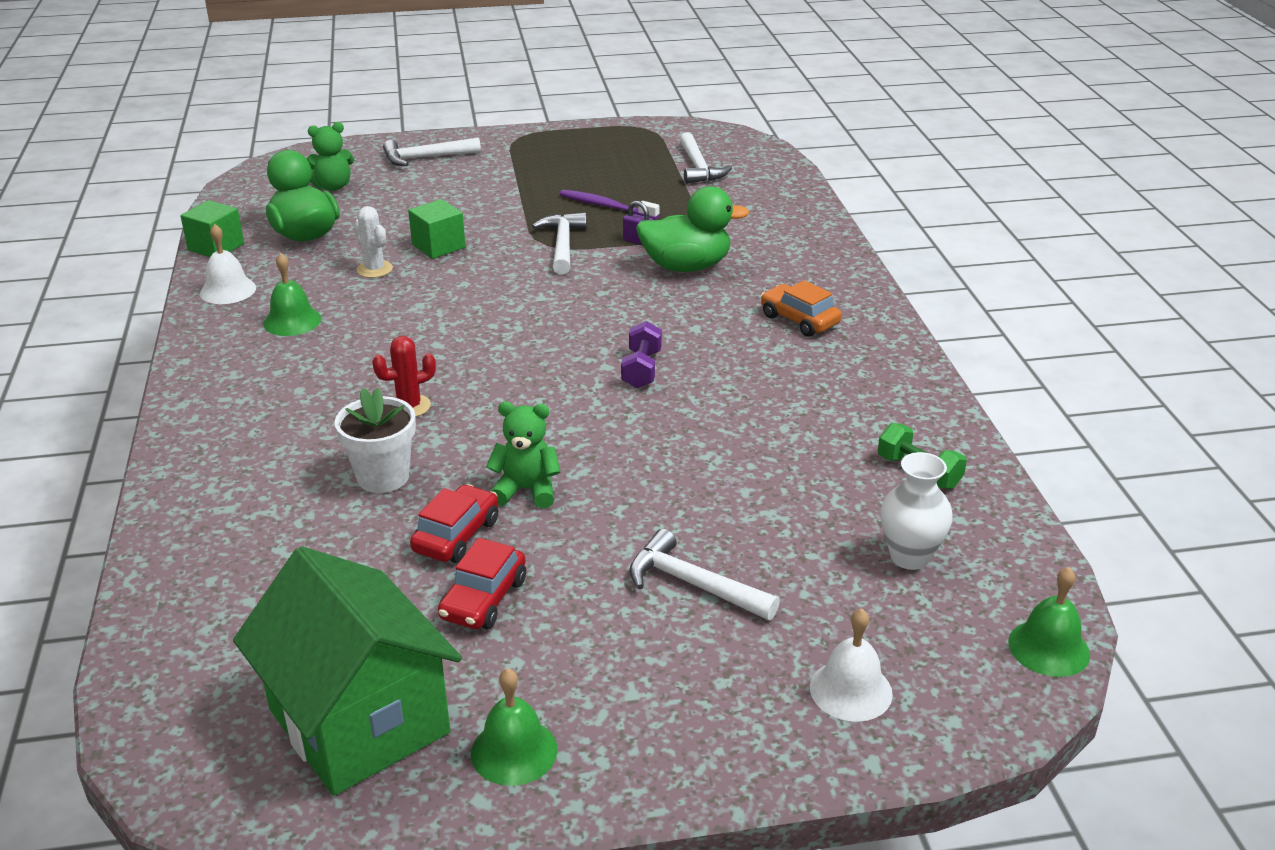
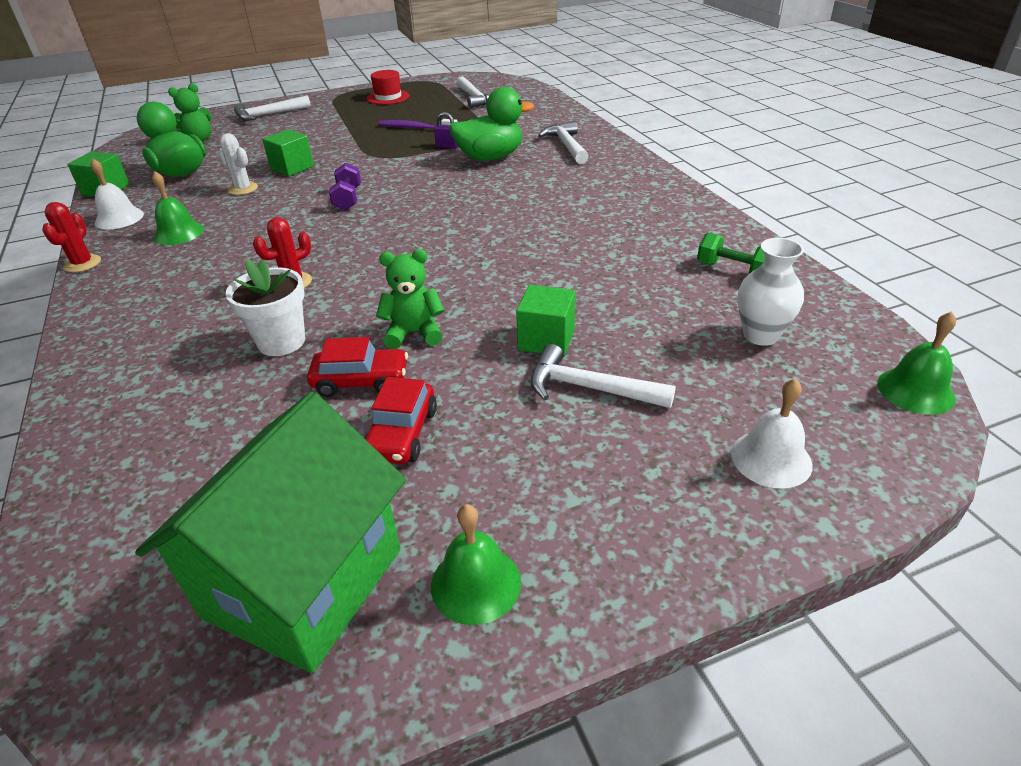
camera: 10 degrees left, 5 degrees up
(183, 346) = (83, 264): none -> red cactus
(359, 721) = (304, 582): green house -> green house turned 75 degrees clockwise
(456, 535) = (361, 381): red car -> red car turned 75 degrees clockwise
(562, 244) = (390, 155): white hammer -> white hammer (566, 145)
(584, 149) = (388, 97): none -> red hat
(641, 369) = (481, 229): purple dumbbell -> purple dumbbell (348, 199)
(668, 522) = (546, 339): none -> green cube
(799, 320) = (590, 180): orange car -> none

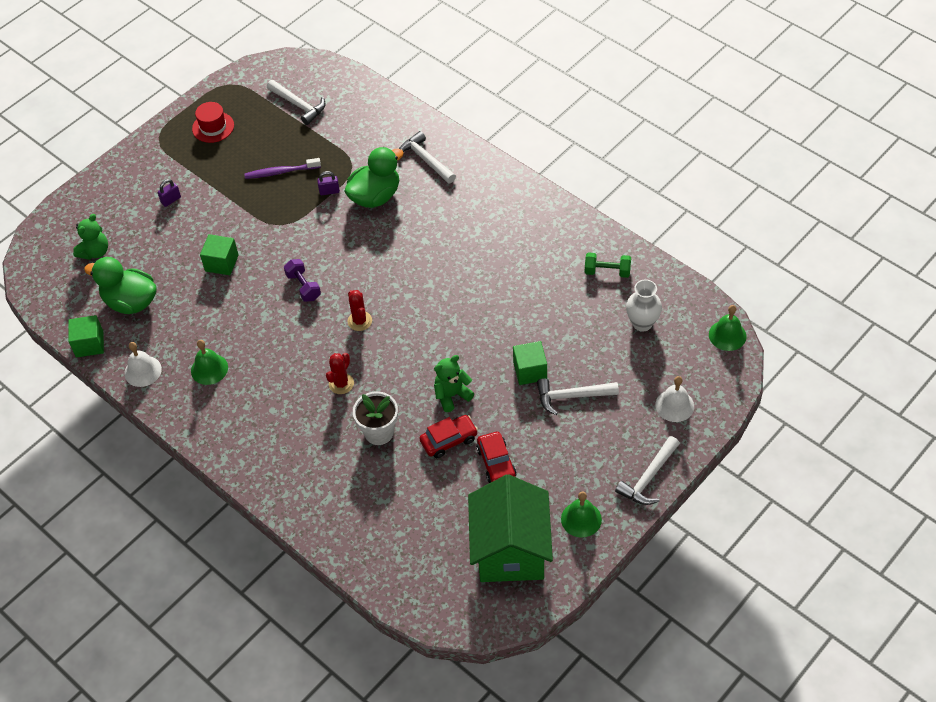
camera: 25 degrees left, 15 degrees up
(83, 264) = (172, 423): red cactus -> red cactus (359, 321)
(243, 189) = (207, 303): white cactus -> none
(269, 115) = (122, 192): white hammer -> white hammer (648, 478)
(301, 125) = (171, 200): none -> purple padlock

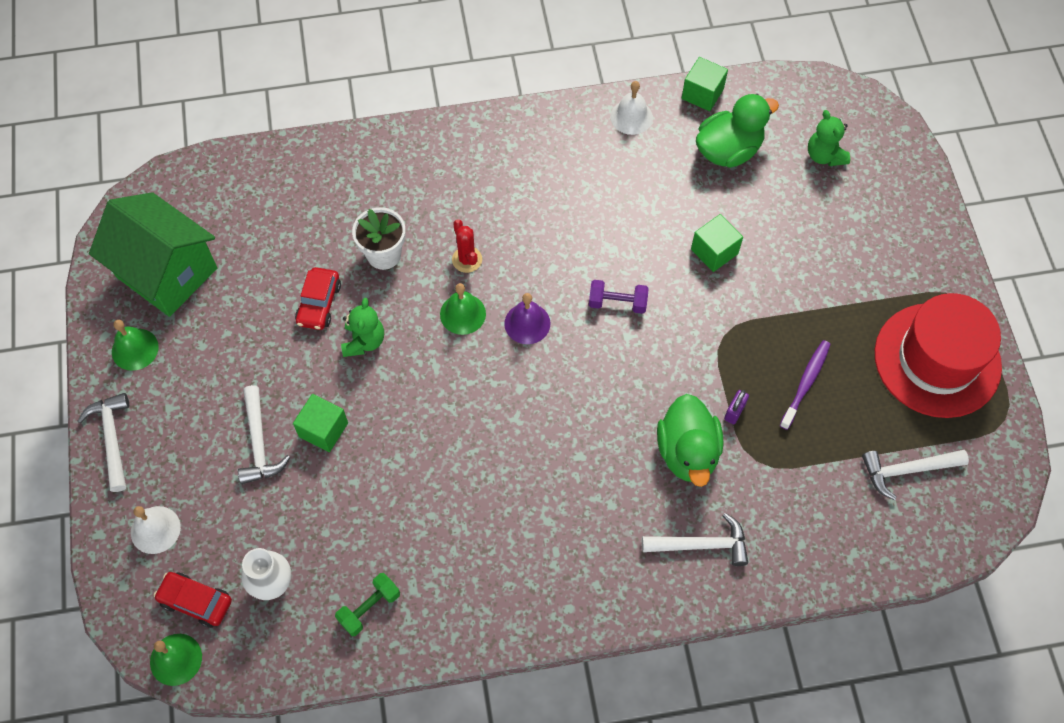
camera: 125 degrees right, 10 degrees up
(171, 200) = (847, 257): purple padlock -> none
(209, 369) = (585, 167): green bell -> green bell (463, 314)
(213, 127) = (937, 360): red hat -> red hat, size x2.11
(359, 321) = (527, 323): red cactus -> purple bell
(496, 463) = (257, 324): red car -> red car (196, 602)
(571, 396) = (259, 443): white hammer -> white hammer turned 135 degrees clockwise

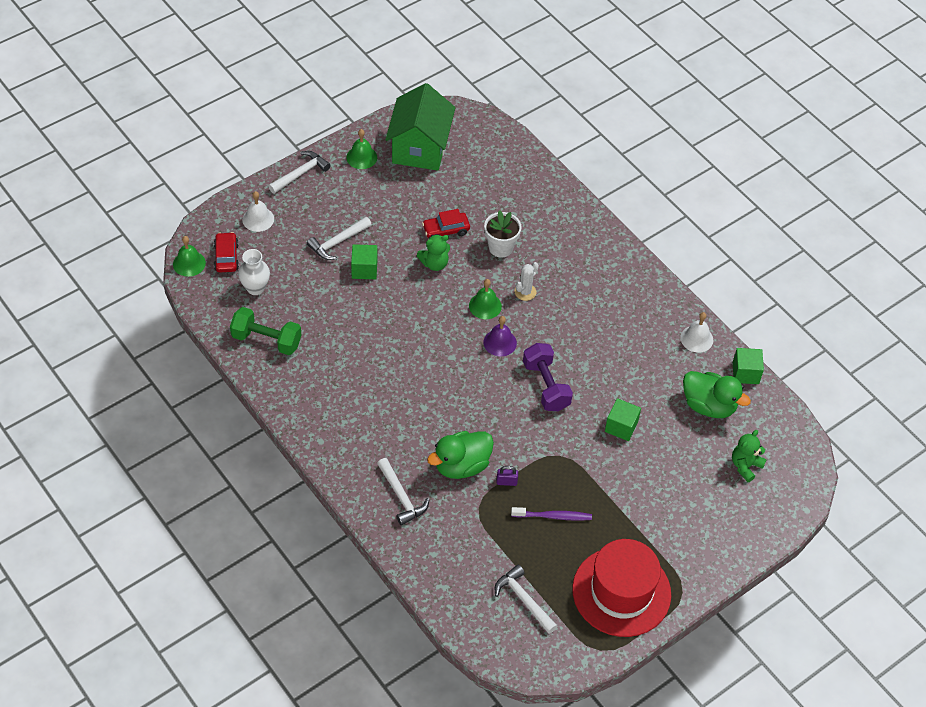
camera: 60 degrees right, 10 degrees down
(369, 608) = (266, 340): green dumbbell -> green dumbbell, size x1.58
(467, 259) = (525, 292): red cactus -> white cactus
(617, 303) = (546, 386): purple dumbbell -> purple dumbbell, size x1.58

